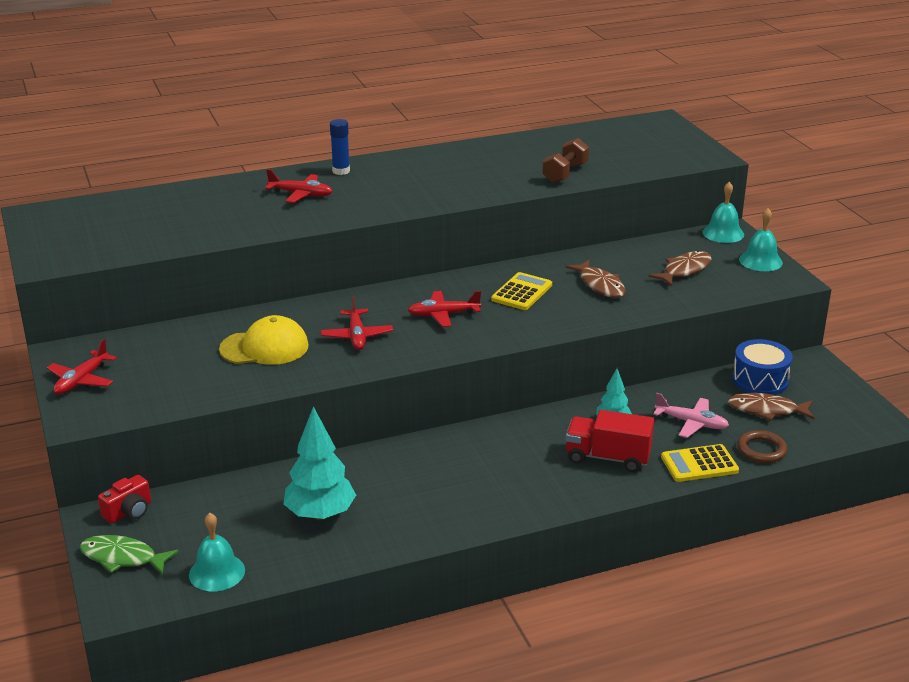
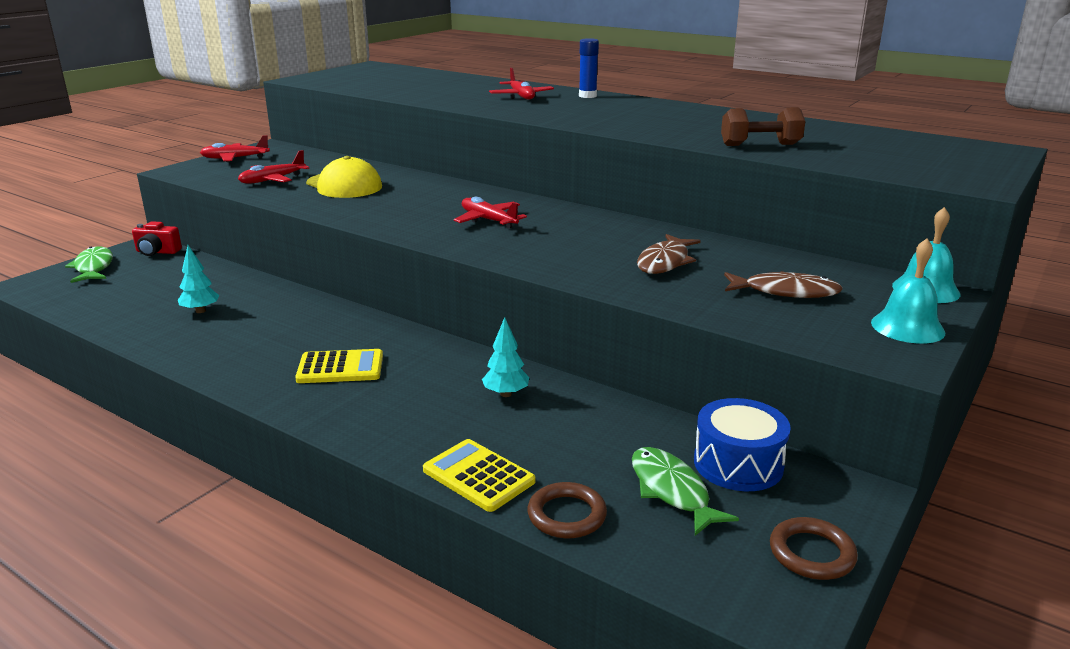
camera: 55 degrees right, 5 degrees down
(217, 572) = (89, 300): turquoise bell -> none
(320, 514) = (200, 311): turquoise tree -> turquoise tree, size x0.55
(357, 336) = (403, 204): red plane -> red plane (272, 180)
(521, 292) = (585, 236): yellow calculator -> yellow calculator (340, 368)
(607, 457) = (428, 412): red truck -> none
(692, 423) = (566, 443): pink plane -> none
(767, 410) = (671, 491): brown fish -> green fish
(847, 396) = (811, 553): none -> brown ring

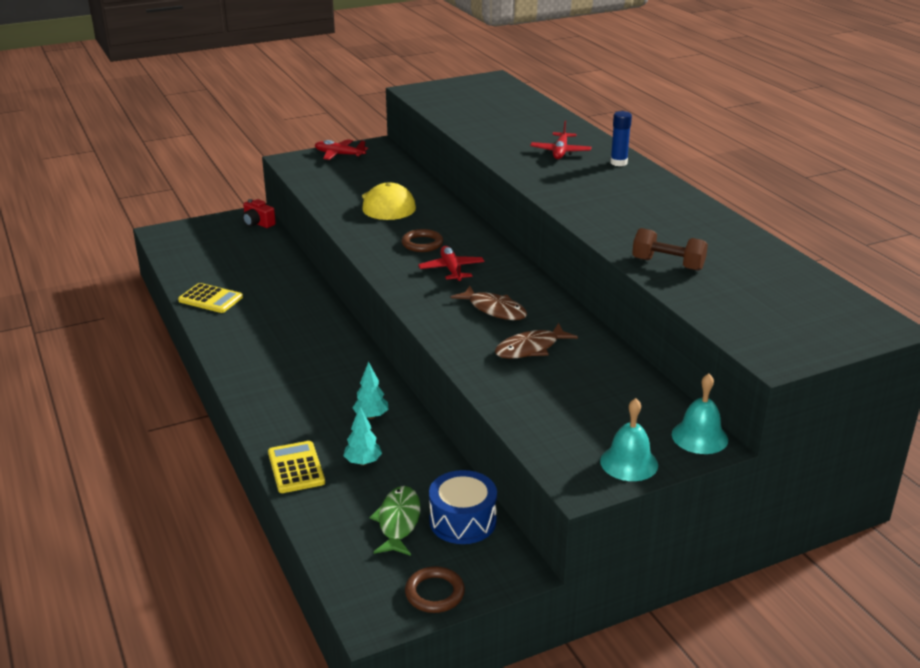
camera: 30 degrees right, 5 degrees up
(93, 267) = (209, 228): green fish -> none
(200, 311) = (244, 286): turquoise tree -> turquoise tree (363, 462)
(272, 180) = (343, 186): red plane -> none
(340, 368) = (289, 361): yellow calculator -> yellow calculator (210, 299)
(566, 515) = (319, 512): brown ring -> brown ring (422, 244)
(785, 292) = (583, 403): brown fish -> brown fish (494, 309)

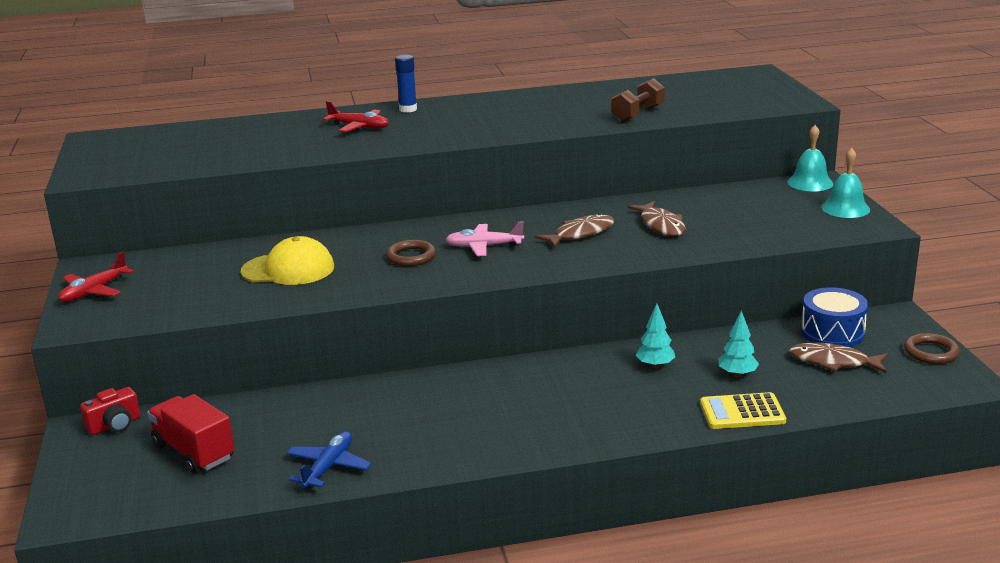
camera: 75 degrees left, 5 degrees down
(210, 299) = (329, 467): yellow calculator -> blue plane
(228, 253) = (194, 452): none -> red truck
(398, 522) = (833, 362): green fish -> brown fish
(451, 269) = (483, 247): red plane -> pink plane

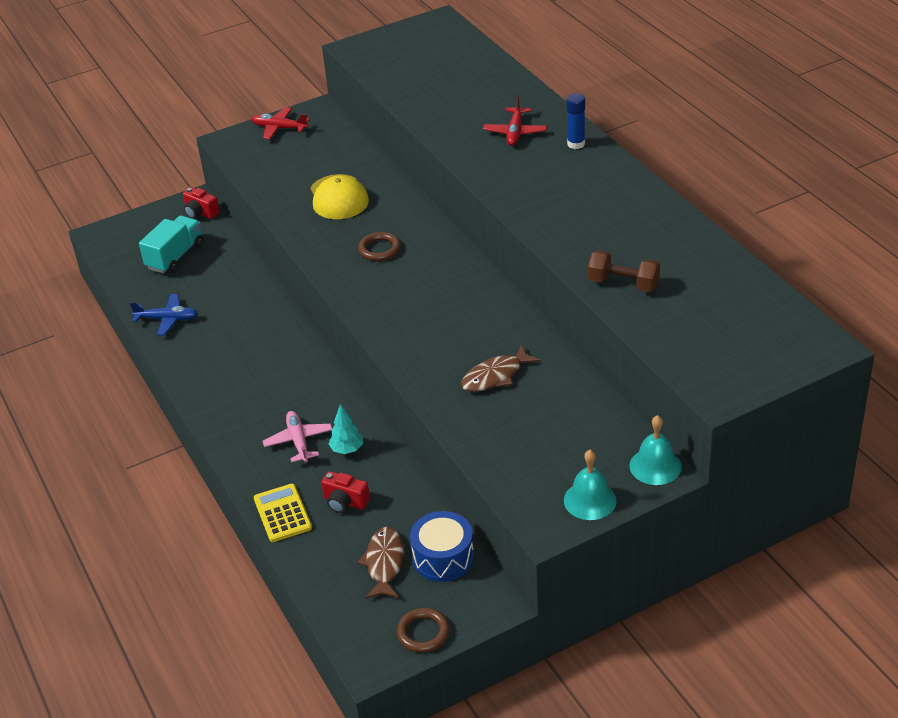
camera: 75 degrees right, 15 degrees up
(194, 452) = (175, 257): red truck -> turquoise truck
(483, 247) = (412, 282): pink plane -> pink plane (298, 441)
(580, 234) = (458, 330): brown fish -> none
(737, 374) = (345, 502): turquoise tree -> red camera

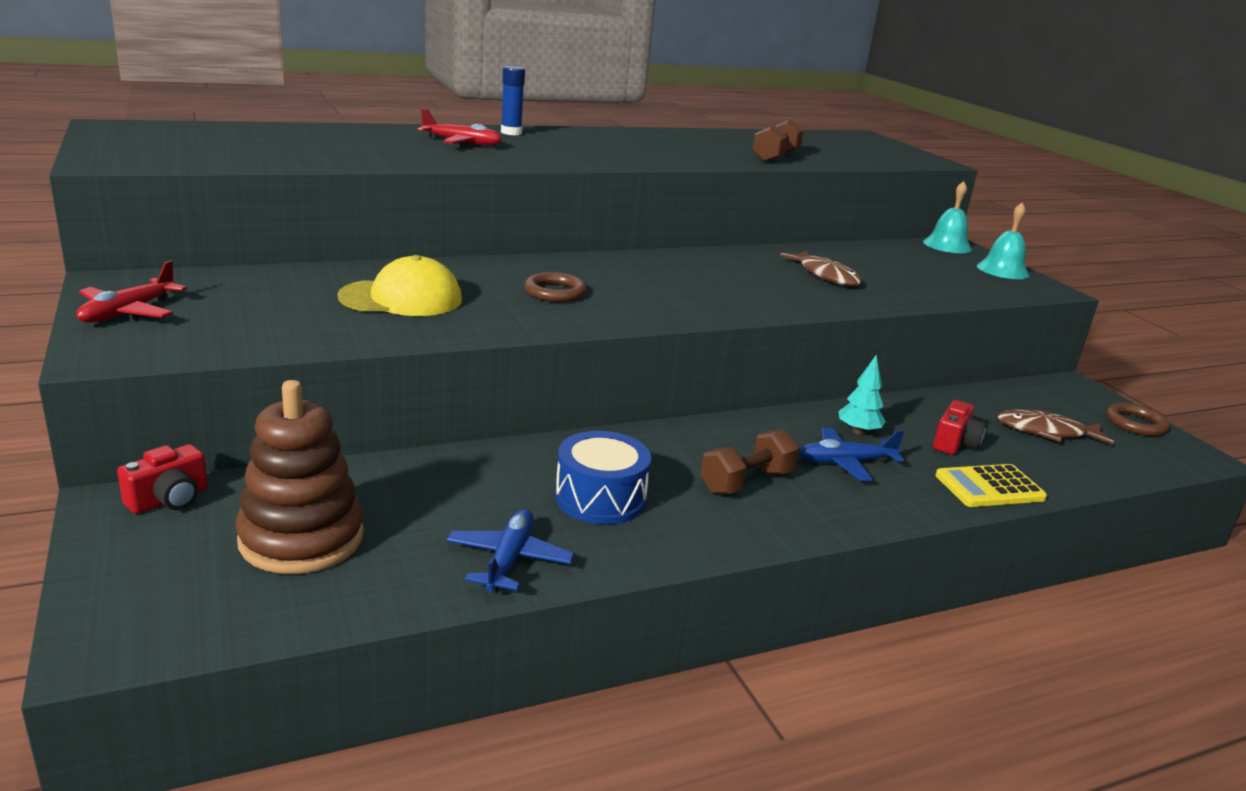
camera: 90 degrees left, 15 degrees down
(175, 257) = (301, 538): turquoise truck -> brown stacking toy
(261, 396) = (746, 482): none -> brown dumbbell
(298, 441) = (845, 462): pink plane -> blue plane
(443, 557) = (1022, 400): blue drum -> blue drum (600, 498)

